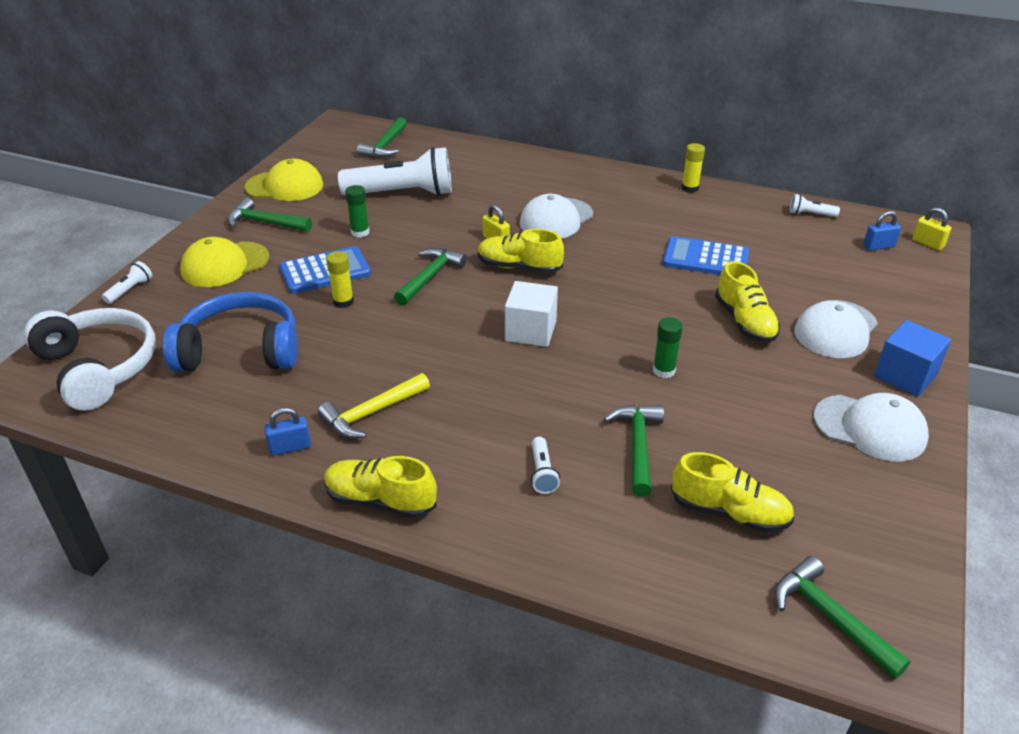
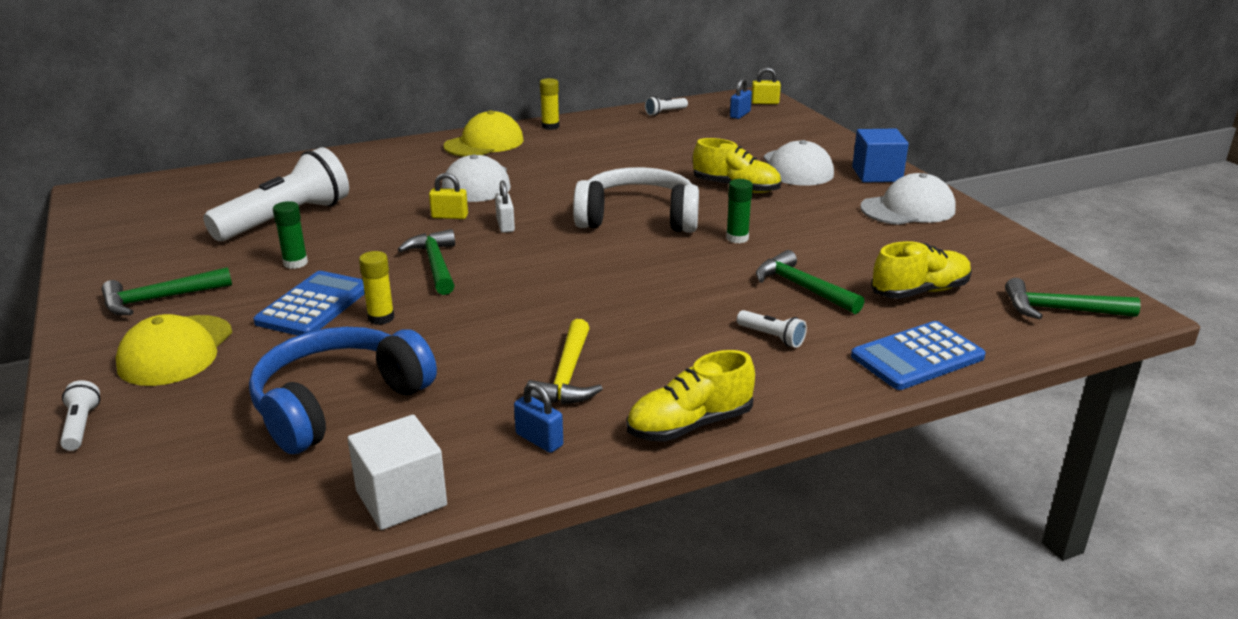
camera: 45 degrees left, 10 degrees down
(99, 368) = (179, 506): white headphones -> white headphones (638, 218)
(284, 186) = (125, 263): yellow cap -> yellow cap (484, 143)
(290, 447) = (539, 440): blue padlock -> blue padlock turned 75 degrees counterclockwise
(385, 146) = (192, 191): green hammer -> none
(519, 267) = (505, 225): yellow shoe -> white padlock
(530, 331) = (596, 260): white cube -> white cube (401, 498)
(705, 258) = (642, 163): blue calculator -> blue calculator (917, 357)

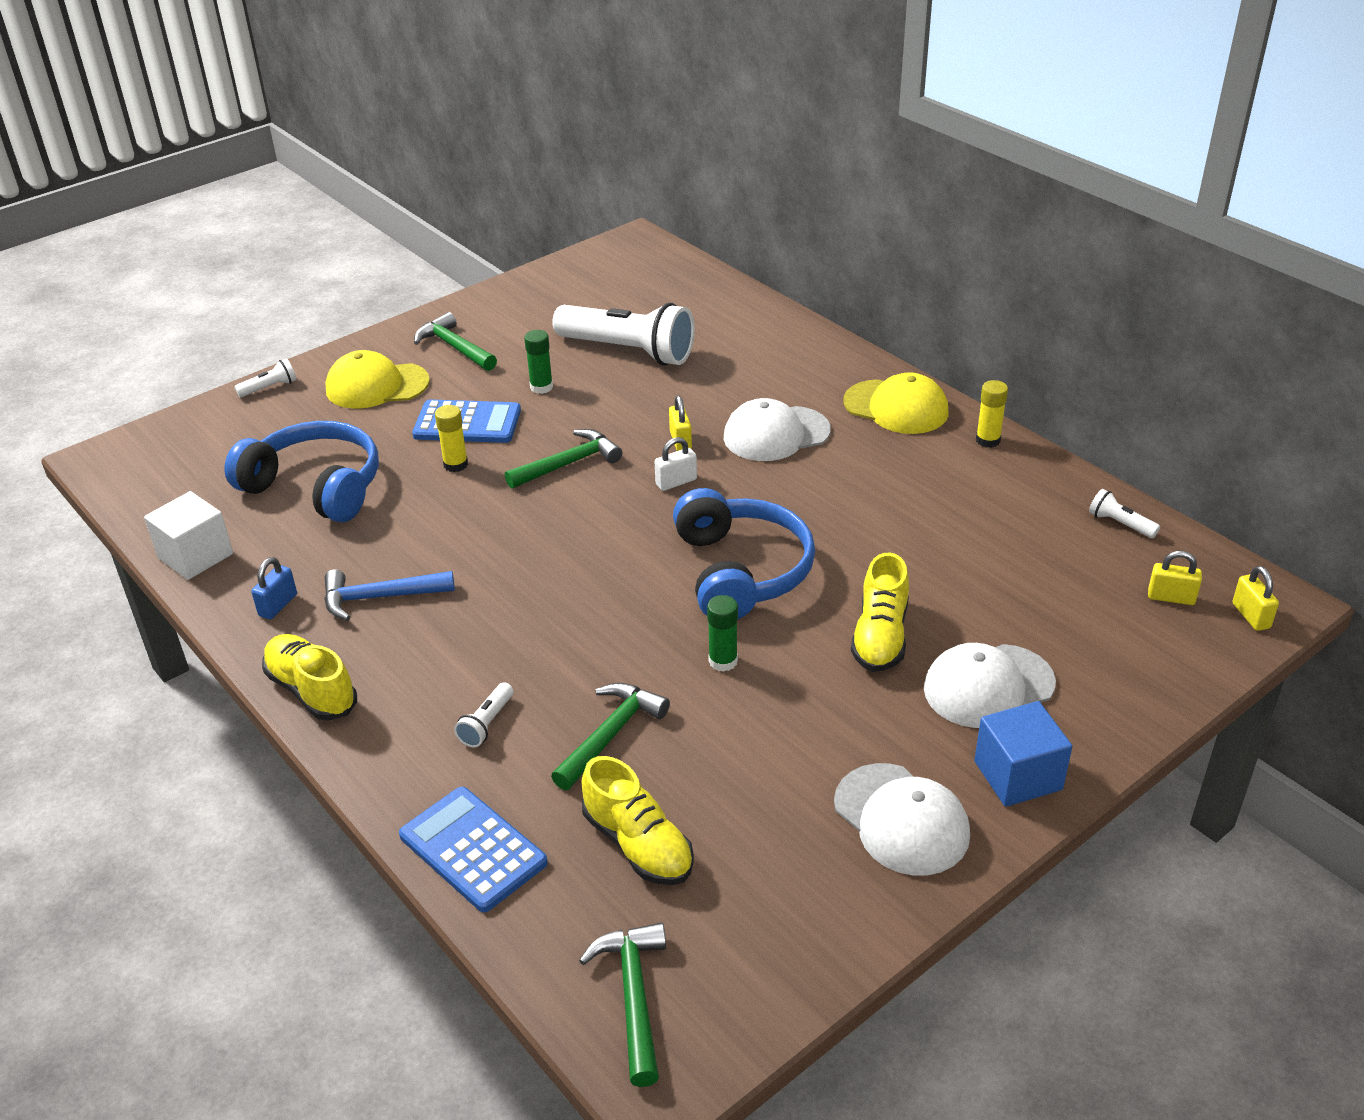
camera: 75 degrees right, 10 degrees up
(567, 376) = (380, 597): yellow hammer -> blue hammer
(638, 218) = (741, 571): white headphones -> blue headphones
(740, 115) = (1171, 597): blue padlock -> yellow padlock

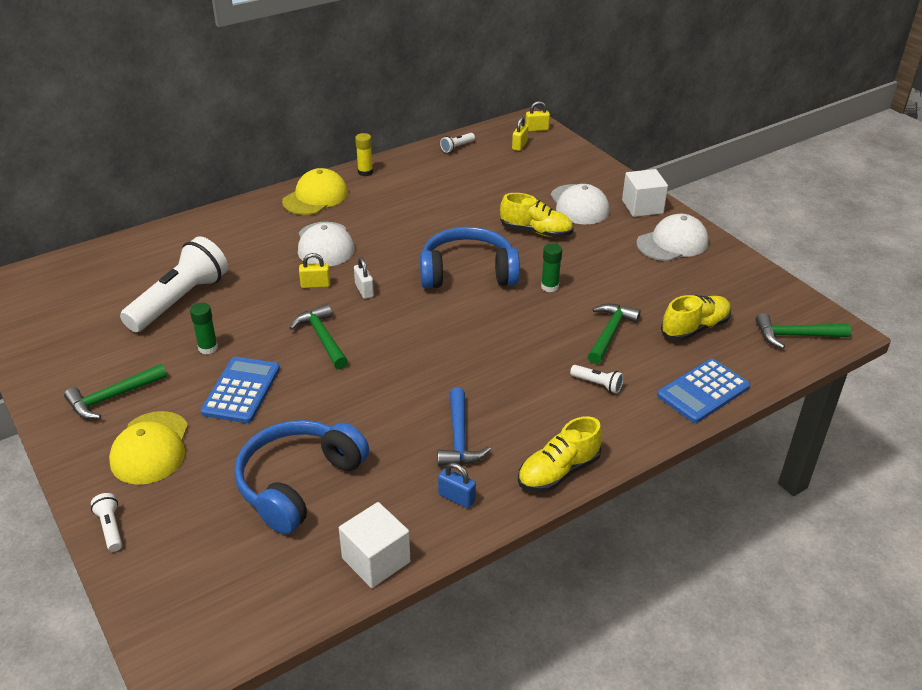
camera: 85 degrees left, 0 degrees up
(455, 465) = (299, 397): yellow glue stick -> none
(610, 735) = (609, 333): green hammer -> green hammer turned 75 degrees clockwise
(1018, 775) = (642, 207): blue cube -> white cube

